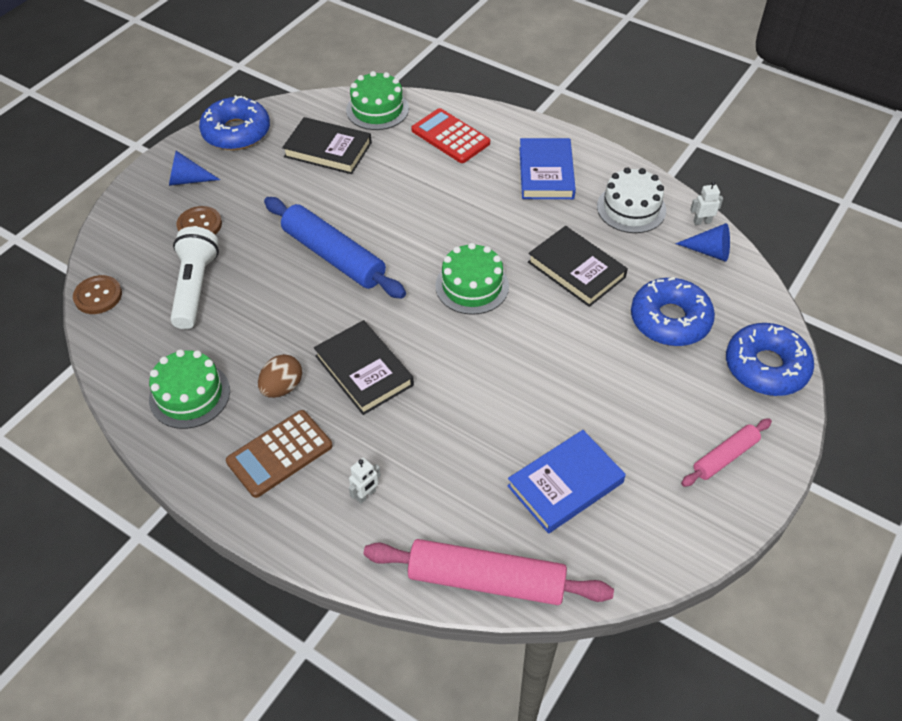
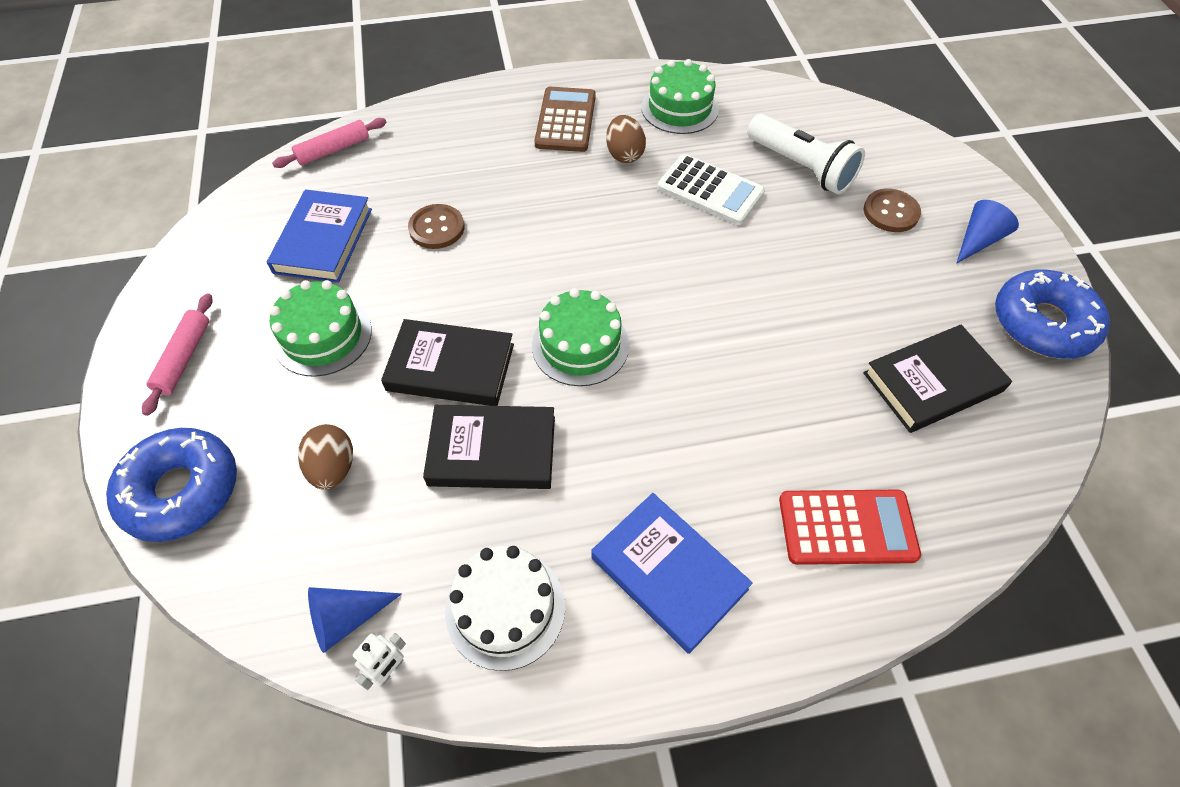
camera: 135 degrees right, 5 degrees up
(98, 296) = (852, 113): brown button -> brown button (437, 228)
(271, 317) = (710, 190): none -> white calculator
(334, 256) = (741, 274): blue rolling pin -> none
(364, 370) = (580, 206): black book -> black book (450, 367)
(366, 495) = (473, 138): white robot -> none
(377, 109) = (982, 492): green cake -> green cake (322, 336)
(486, 580) = (333, 150): pink rolling pin -> pink rolling pin, size x0.54
(670, 320) = (333, 468): blue donut -> brown egg

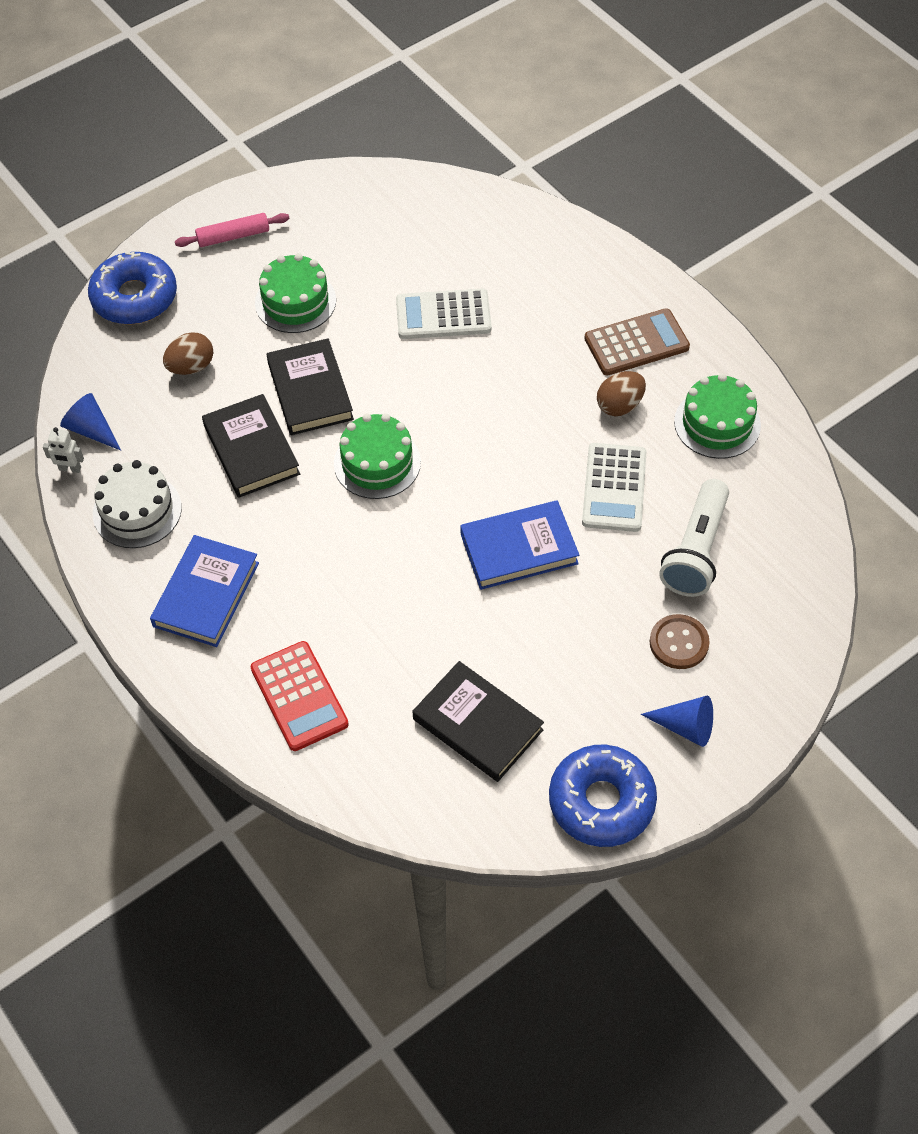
camera: 65 degrees right, 0 degrees up
(323, 240) = (386, 252): blue book -> blue book (519, 548)
(333, 150) = (488, 203): pink rolling pin -> none
(437, 228) = (443, 315): brown button -> white calculator

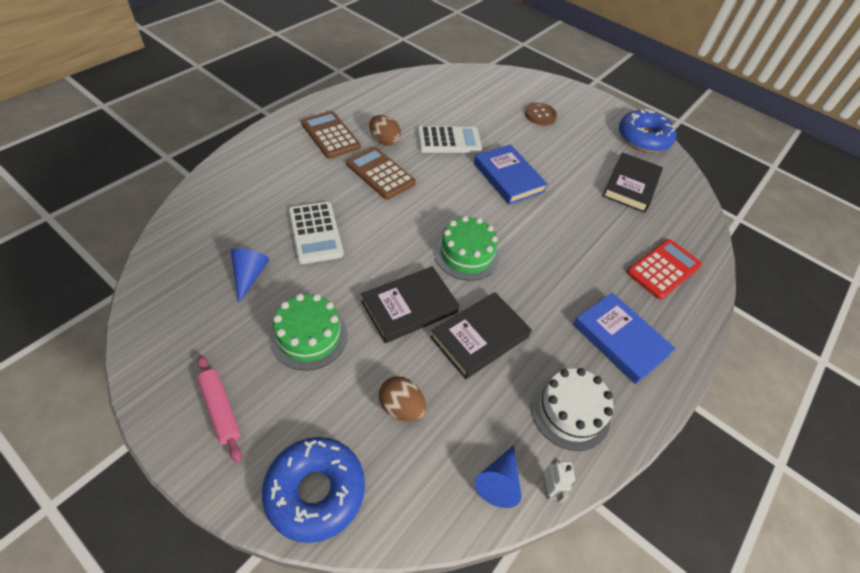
camera: 110 degrees left, 5 degrees down
(206, 594) = (620, 340): blue book -> blue book turned 45 degrees clockwise
(545, 392) = (380, 173): none -> brown calculator
(685, 727) = (586, 112): blue cone -> blue cone (249, 276)
(696, 551) = (480, 110): white flashlight -> none
(717, 423) = (389, 103): green cake -> none

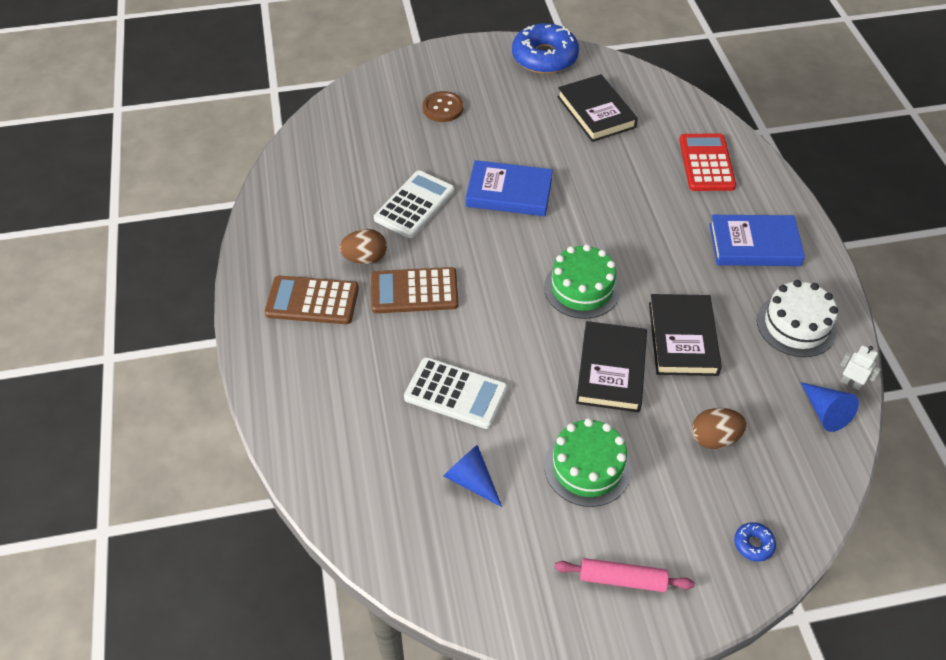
camera: 45 degrees left, 0 degrees up
(315, 491) = (753, 544): blue donut -> blue donut, size x0.41

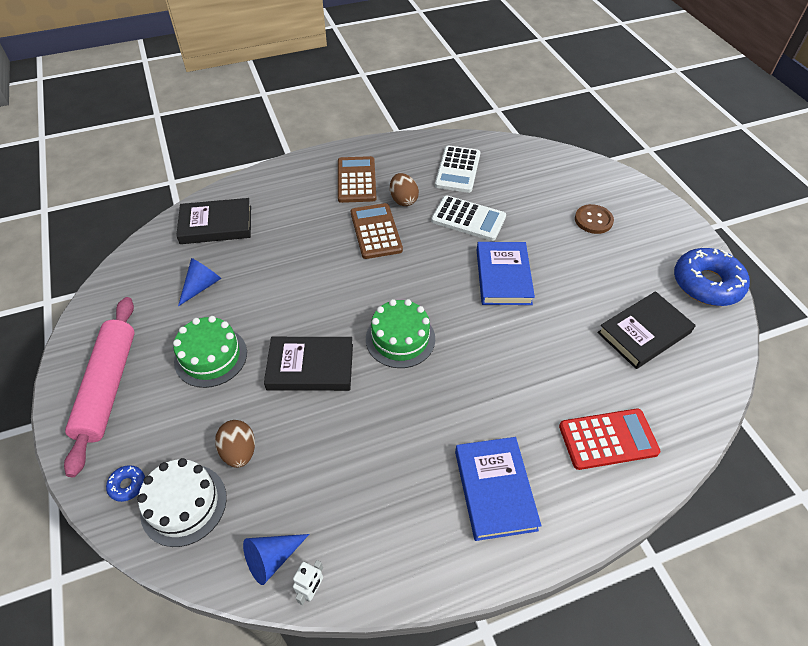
camera: 80 degrees right, 0 degrees up
(455, 393) = (279, 268): white calculator -> white calculator (457, 170)
(622, 579) = (108, 387): pink rolling pin -> pink rolling pin, size x1.84
(683, 338) = (353, 422): black book -> black book (216, 225)
(796, 325) = (386, 532): white cake -> white cake (184, 504)

